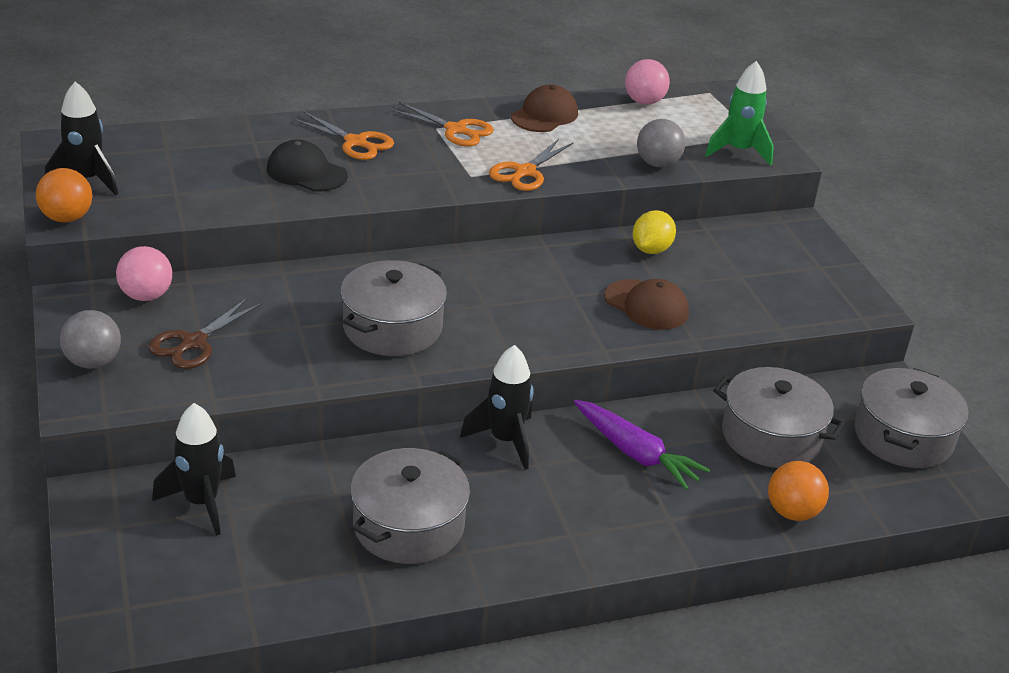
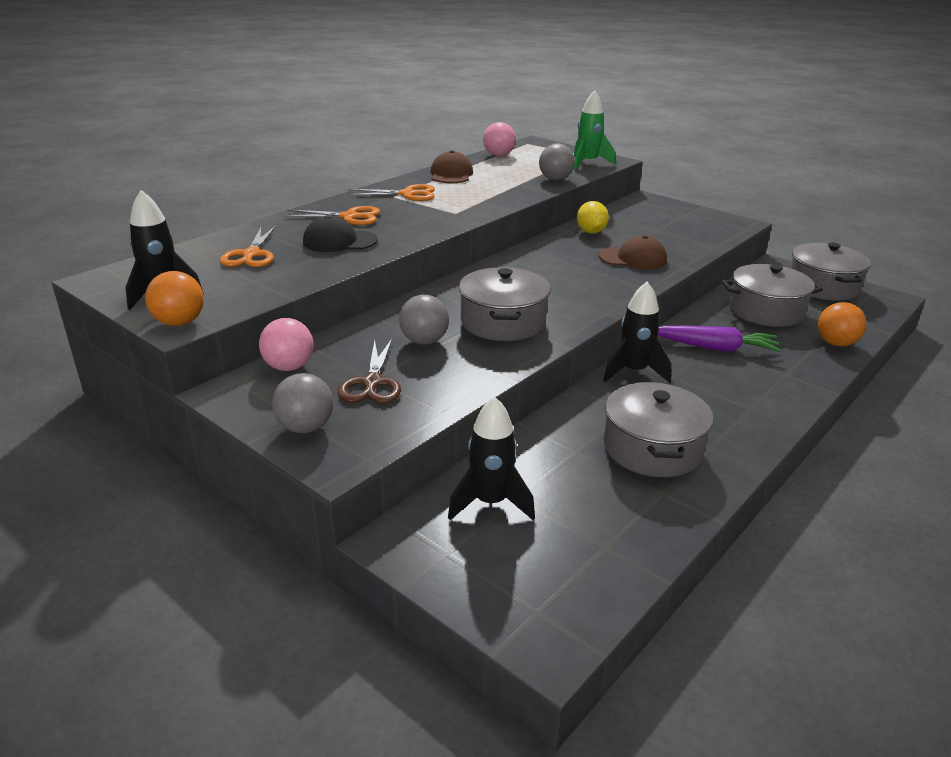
camera: 30 degrees left, 5 degrees down
(291, 318) = (424, 341): none -> grey ball
(525, 172) = (486, 202): orange scissors -> orange scissors (251, 254)

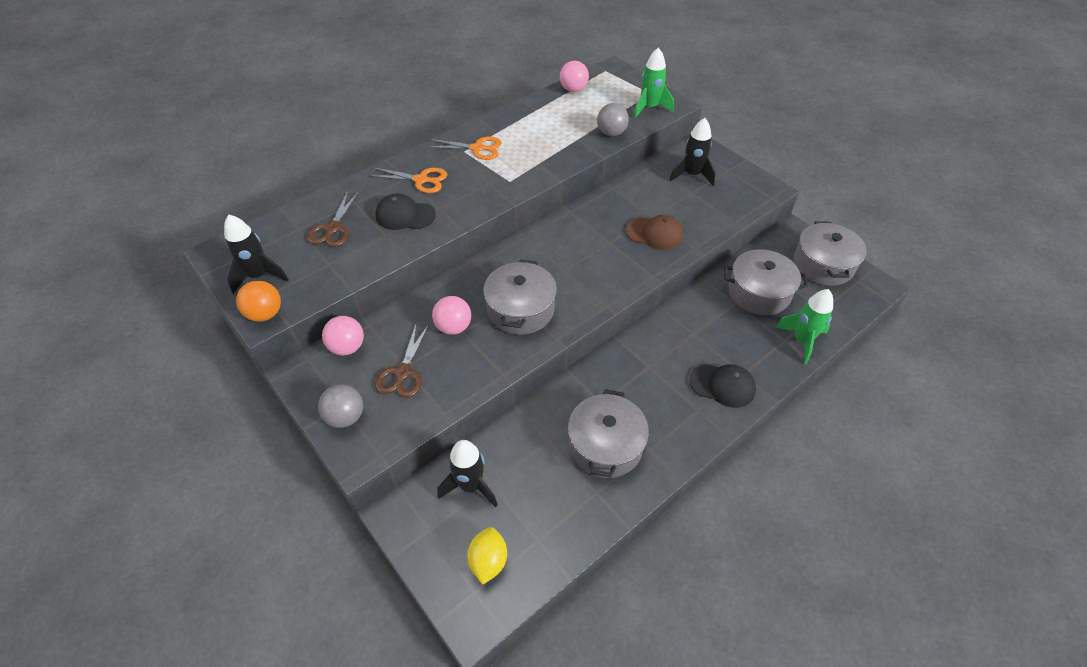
camera: 10 degrees right, 20 degrees up
(251, 254) = (333, 228): orange scissors -> brown scissors
(424, 341) = (453, 327): grey ball -> pink ball
(451, 174) = (523, 119): brown cap -> none
(591, 232) = (631, 192): yellow lemon -> yellow lemon (488, 561)
(634, 372) = (621, 357): black rocket -> black rocket (692, 175)
(715, 348) = (697, 335): purple carrot -> none
(767, 385) = (722, 385): none -> black cap
(836, 343) = (802, 340): orange ball -> green rocket

